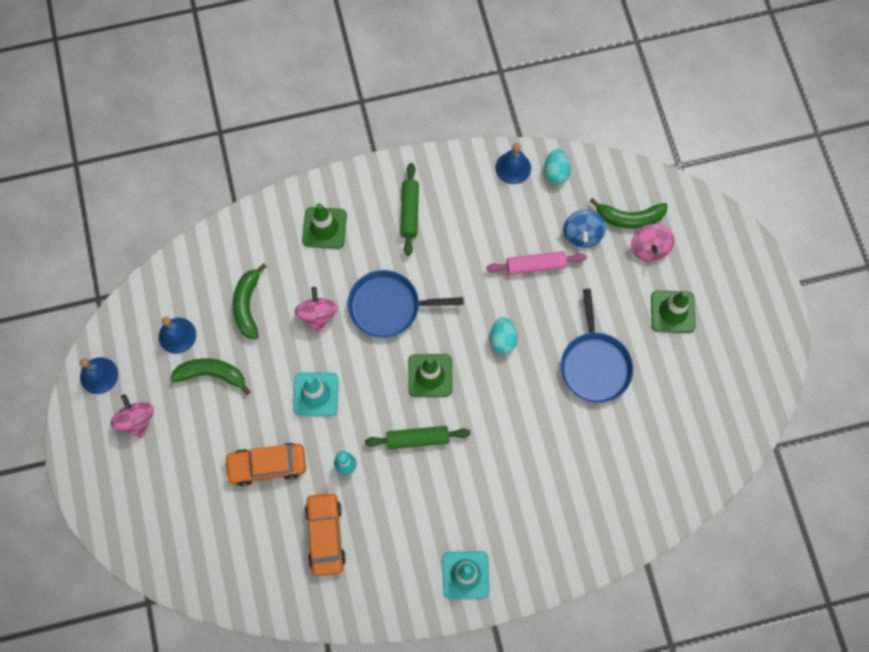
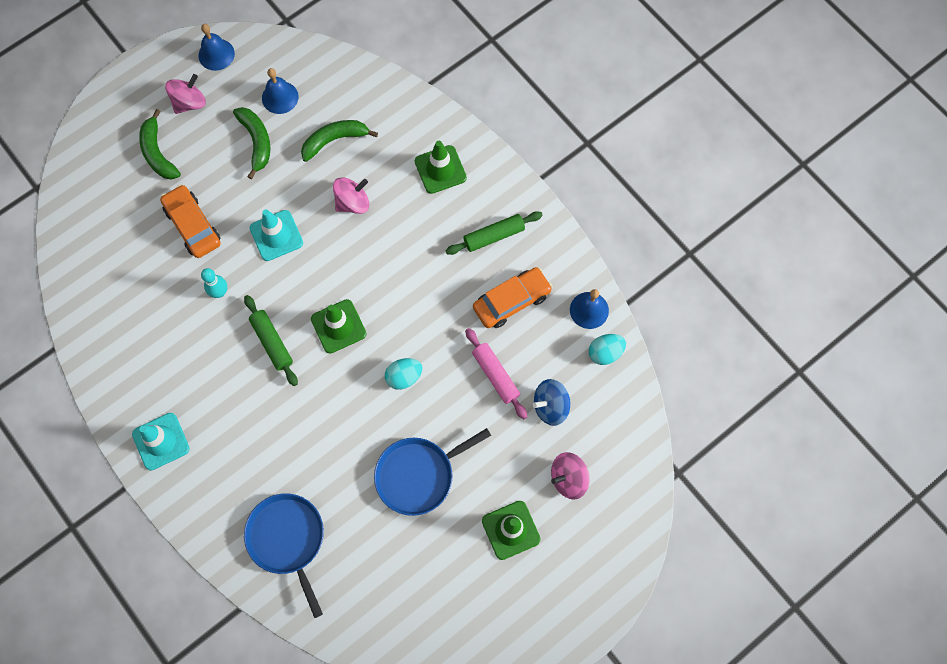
camera: 65 degrees right, 0 degrees up
(325, 535) = (149, 303): orange car -> orange car (511, 301)
(388, 306) = (389, 260): blue pan -> blue pan (288, 539)
(629, 218) = (592, 445): green banana -> green banana (158, 153)

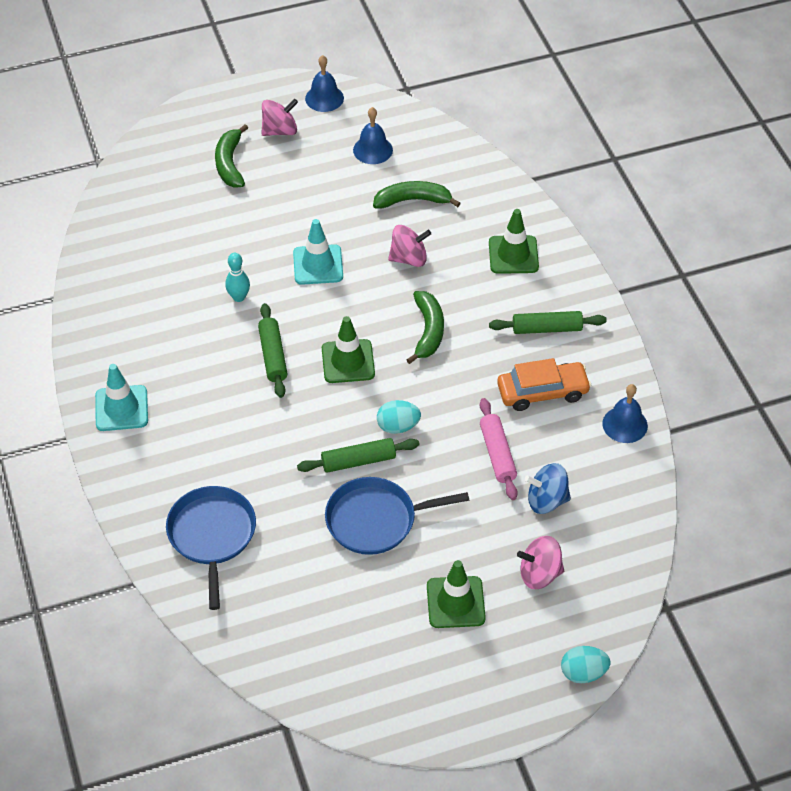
camera: 20 degrees right, 20 degrees down
(193, 225) = (237, 233): orange car -> none
(256, 142) = (332, 180): green banana -> green banana (428, 331)
(383, 423) = (358, 461): none -> green rolling pin
(605, 353) = (627, 469): turquoise egg -> turquoise egg (583, 673)

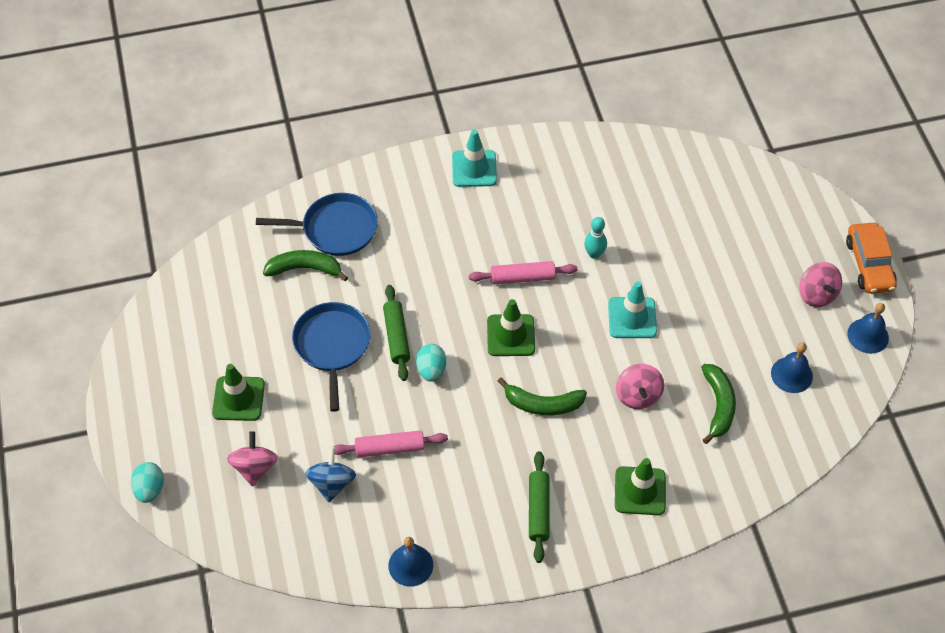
camera: 95 degrees right, 5 degrees up
(230, 164) = (768, 251): green banana -> green banana (305, 269)
(273, 355) = (522, 277): green rolling pin -> pink rolling pin
(542, 392) = (458, 496): orange car -> orange car (869, 264)

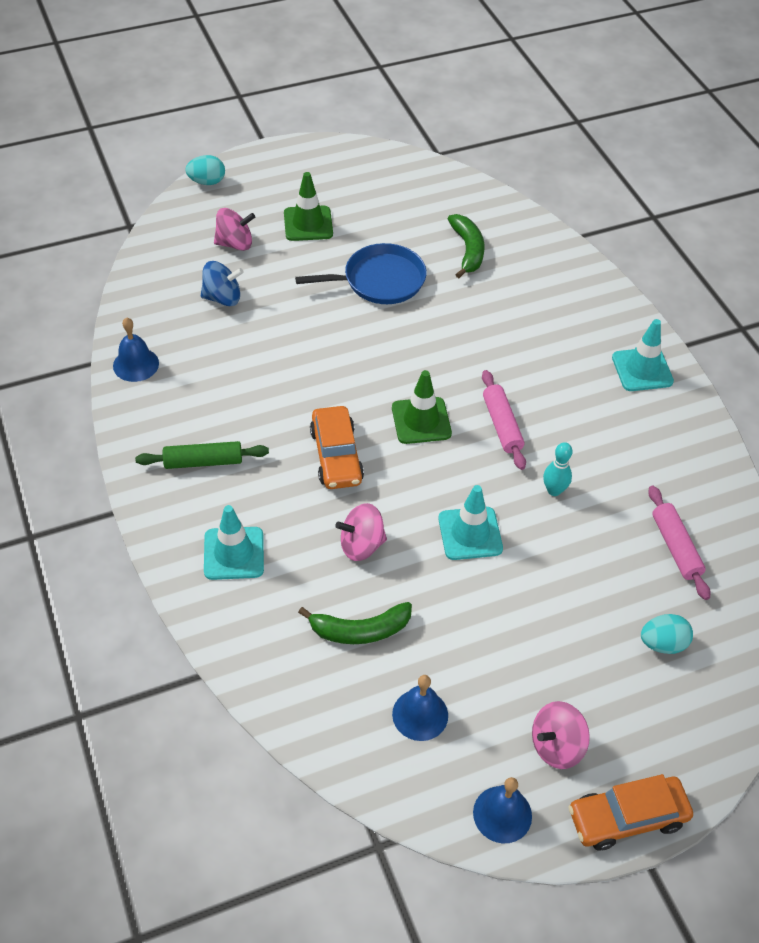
camera: 80 degrees right, 5 degrees down
(335, 229) = (523, 266): blue pan -> none
(390, 448) = (266, 335): pink rolling pin -> pink rolling pin (675, 547)
(396, 336) = (400, 327): green rolling pin -> none
(431, 370) = (364, 358): turquoise egg -> turquoise egg (662, 643)
(542, 404) = (336, 456): green banana -> orange car
(640, 491) = (234, 553): green traffic cone -> turquoise traffic cone

